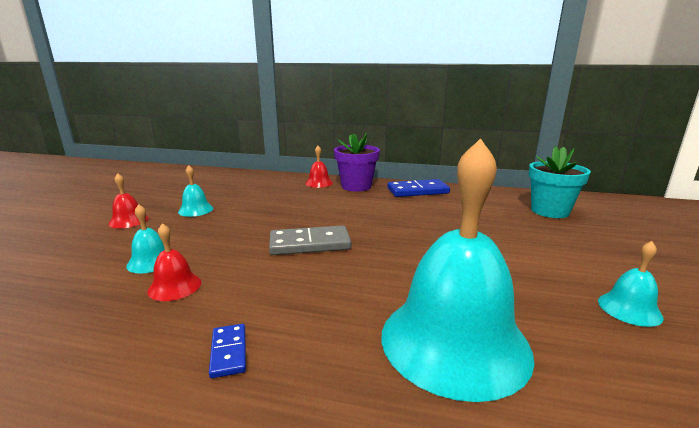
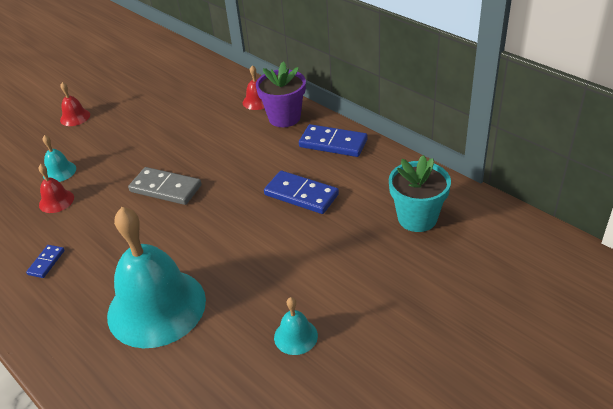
camera: 35 degrees right, 20 degrees up
(195, 210) = (126, 116): turquoise bell -> none
(445, 219) = (301, 194): none -> blue domino

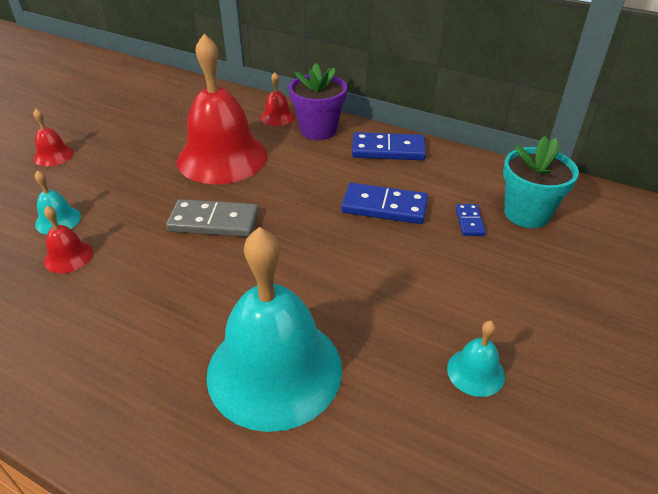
camera: 20 degrees left, 0 degrees up
(46, 262) = (86, 339): blue domino -> blue domino (469, 221)
(196, 134) = (222, 157): none -> red bell

